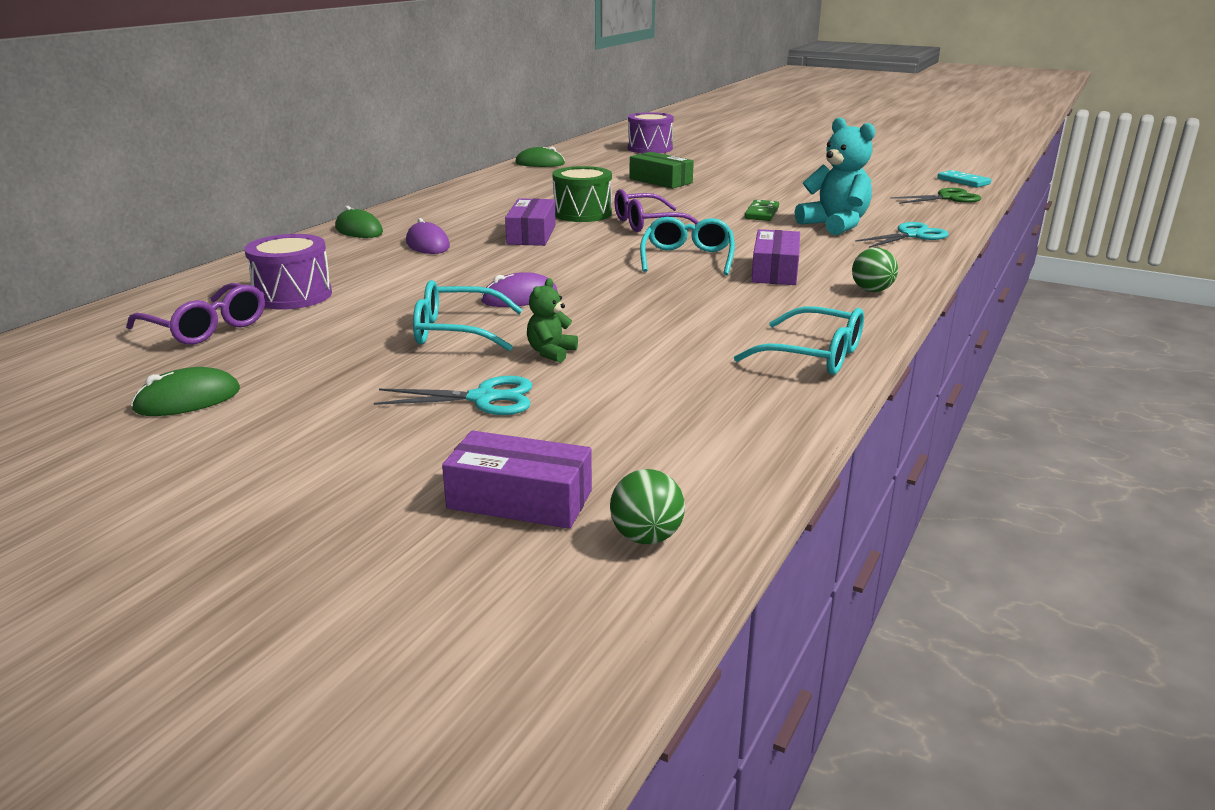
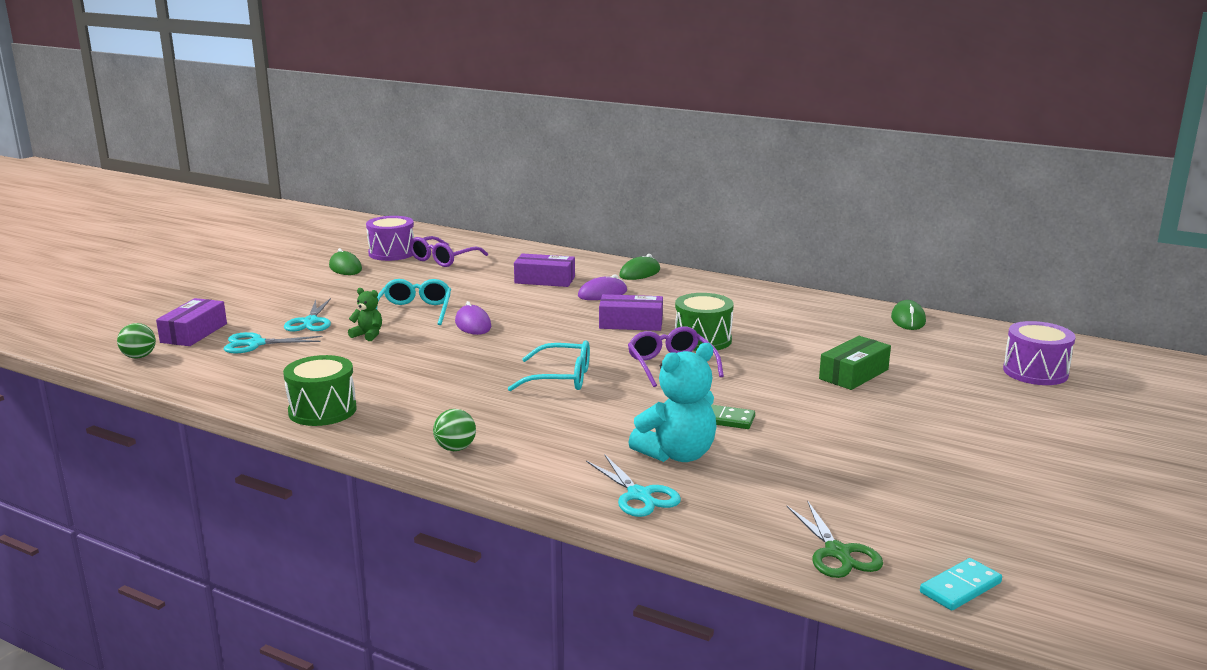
camera: 90 degrees right, 5 degrees down
(293, 295) = (493, 270): purple drum -> purple drum (392, 253)
(582, 430) = (256, 344): none -> turquoise scissors
(775, 271) = (519, 411): purple box -> purple box (544, 280)
(814, 356) = (322, 410): turquoise glasses -> green drum

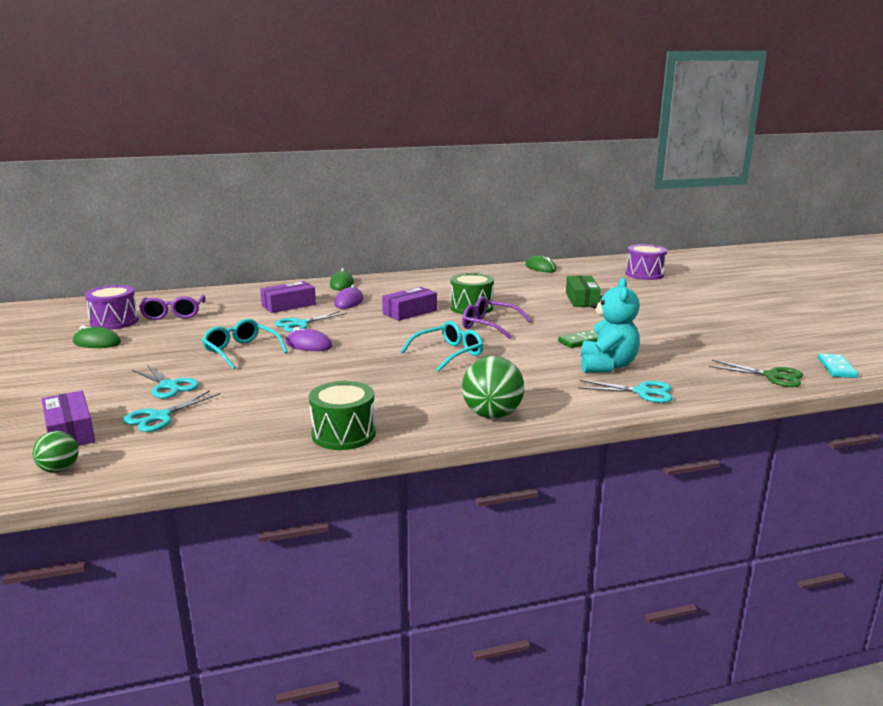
camera: 45 degrees left, 0 degrees up
(368, 335) = (245, 377): green teddy bear -> none
(455, 448) = (492, 415): green ball -> green ball, size x1.72
(511, 302) = (300, 324): none -> turquoise scissors

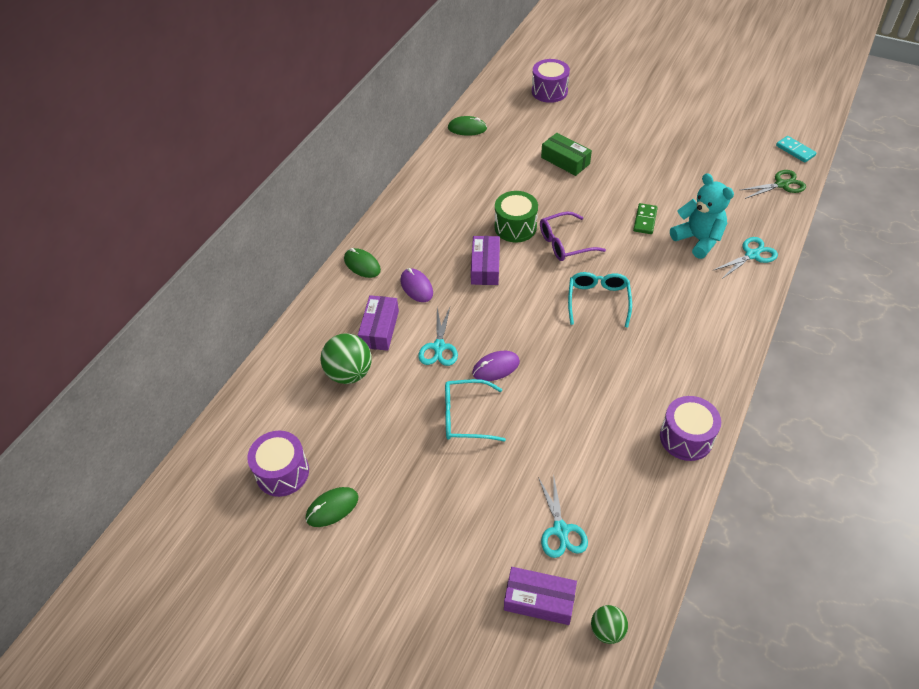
camera: 45 degrees left, 30 degrees up
(168, 386) = (499, 498): turquoise scissors -> none
(173, 314) = (310, 419): purple glasses -> none
(343, 434) = (686, 438): green drum -> purple drum
(492, 415) = (722, 346): green ball -> green ball (349, 373)

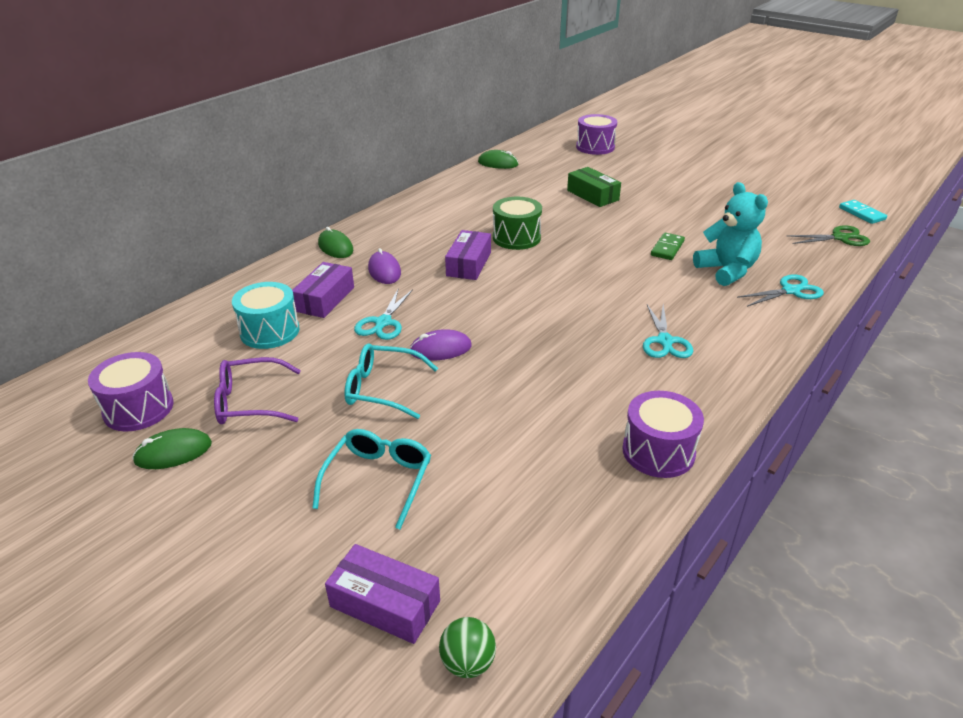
camera: 10 degrees right, 15 degrees down
(349, 373) = (270, 331): green ball -> turquoise drum
(560, 530) = (450, 525): turquoise scissors -> turquoise scissors (665, 341)
(564, 243) = (567, 256): purple glasses -> purple glasses (250, 402)
(598, 301) = (588, 307): turquoise glasses -> turquoise glasses (378, 479)

